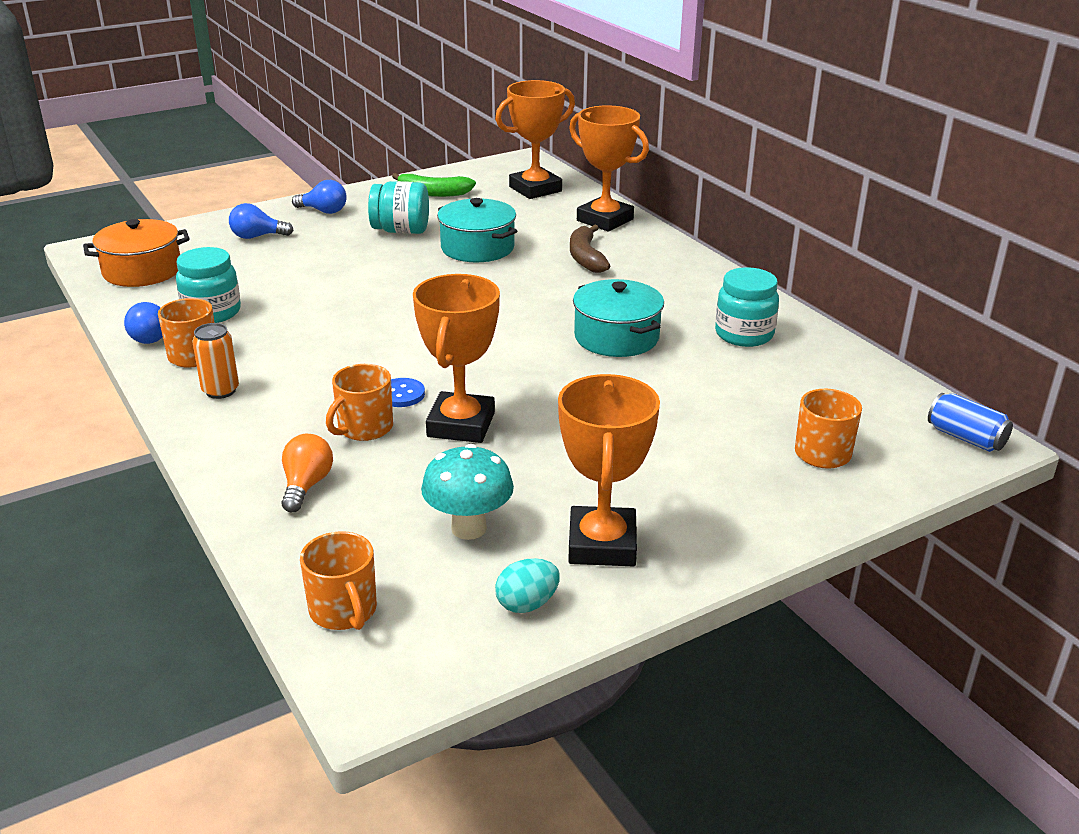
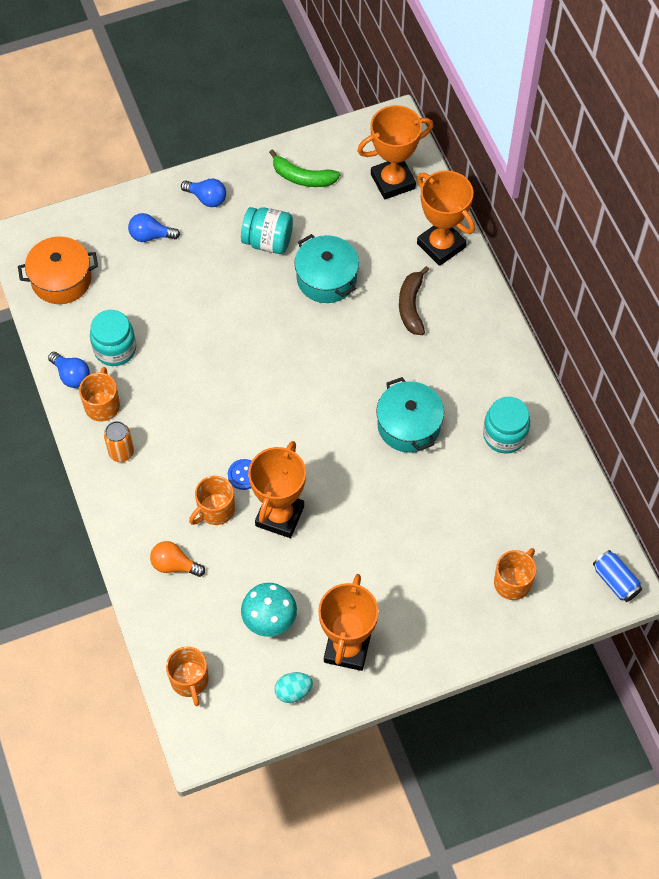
camera: 10 degrees right, 30 degrees up
(150, 336) = (71, 375): blue light bulb -> blue light bulb turned 45 degrees counterclockwise
(306, 485) = (174, 565): orange light bulb -> orange light bulb turned 90 degrees counterclockwise

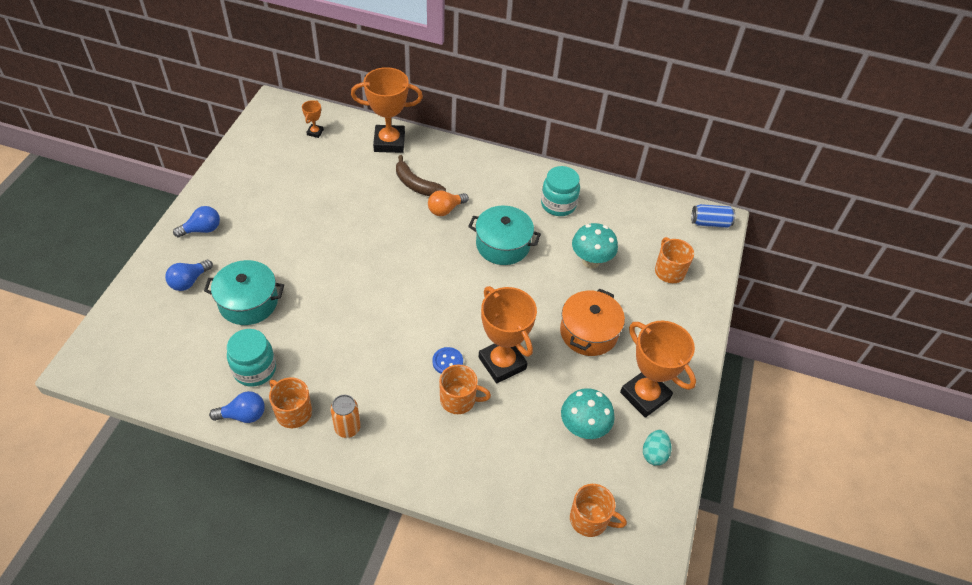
camera: 55 degrees left, 10 degrees down
(61, 279) = (152, 362): orange pot -> orange pot (588, 332)
(174, 565) = (480, 460): orange light bulb -> orange light bulb (445, 209)
(215, 510) = (459, 400): orange mug -> orange mug turned 75 degrees counterclockwise
(268, 241) = (279, 221): turquoise jar -> none
(302, 177) = (254, 171): green banana -> none
(326, 278) = (345, 211): turquoise pot -> turquoise pot (248, 302)
(393, 181) = (315, 132): orange trophy -> orange trophy, size x0.44
(459, 509) = (590, 261): none -> turquoise mushroom

